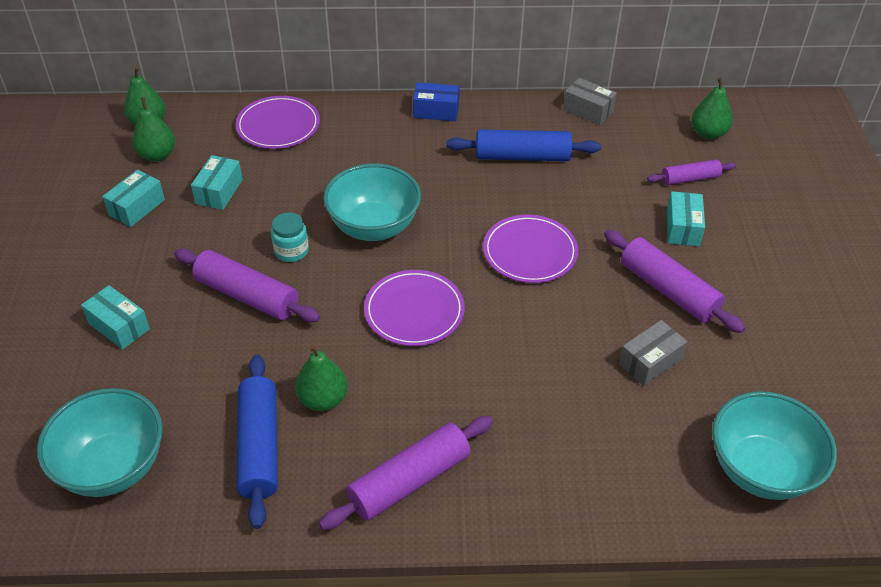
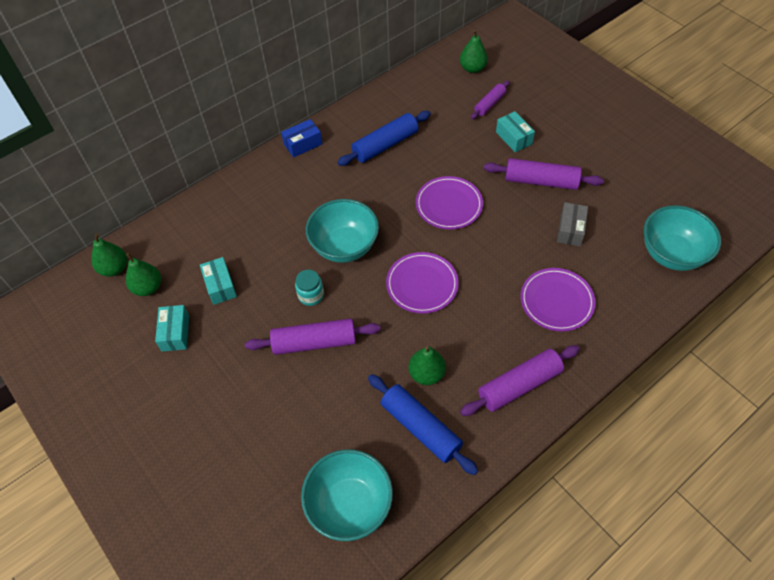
camera: 35 degrees left, 10 degrees up
(119, 326) = (254, 418): turquoise box -> none
(278, 126) = (210, 215): purple plate -> purple plate (556, 301)
(409, 481) = (519, 385): purple rolling pin -> purple rolling pin turned 45 degrees clockwise
(588, 110) = (393, 91): grey box -> none

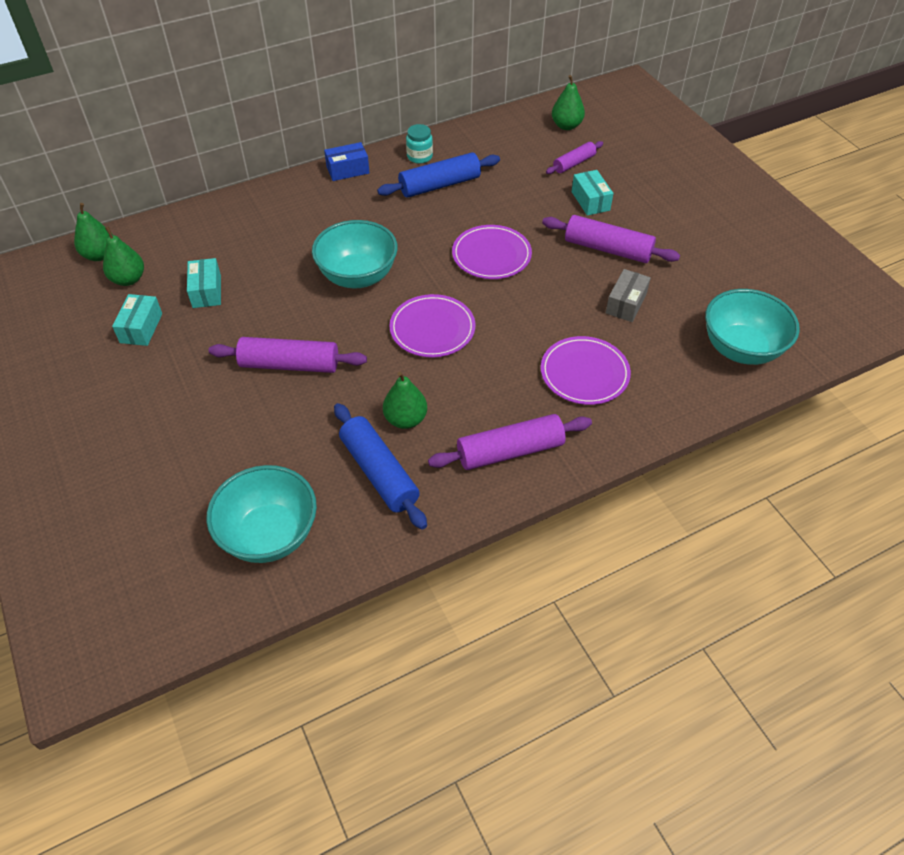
camera: 10 degrees right, 5 degrees down
(311, 295) = (303, 318): turquoise jar -> turquoise jar (419, 156)

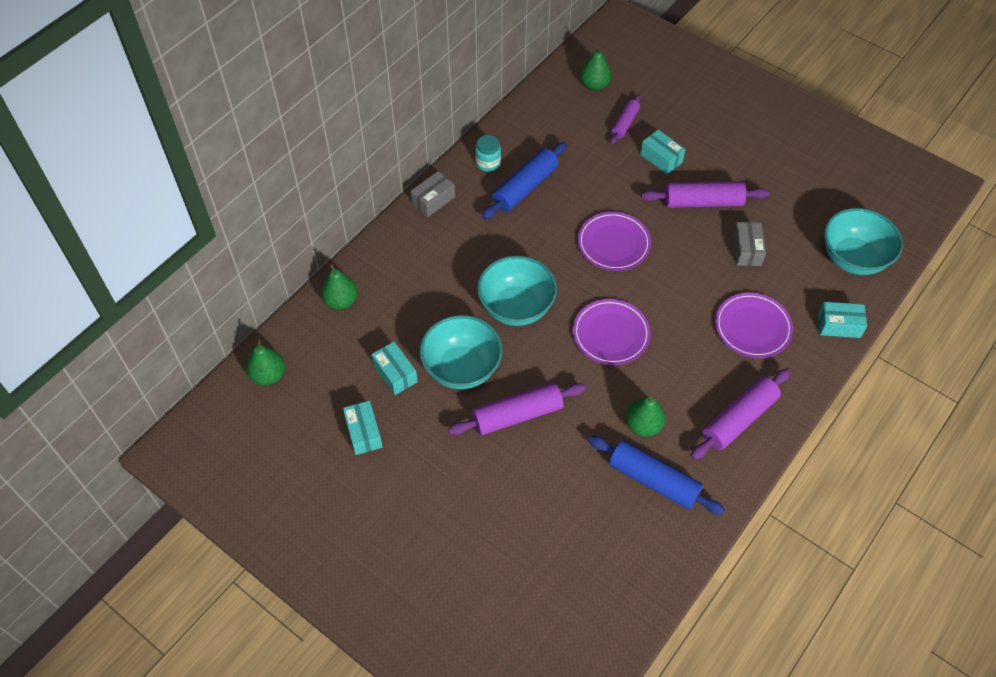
camera: 25 degrees left, 5 degrees up
(128, 279) = (315, 389): green pear -> green pear (341, 301)
(270, 534) = (605, 569): turquoise bowl -> turquoise bowl (462, 368)
(348, 170) = (433, 200): blue box -> grey box
(682, 404) = (839, 325): none -> turquoise box

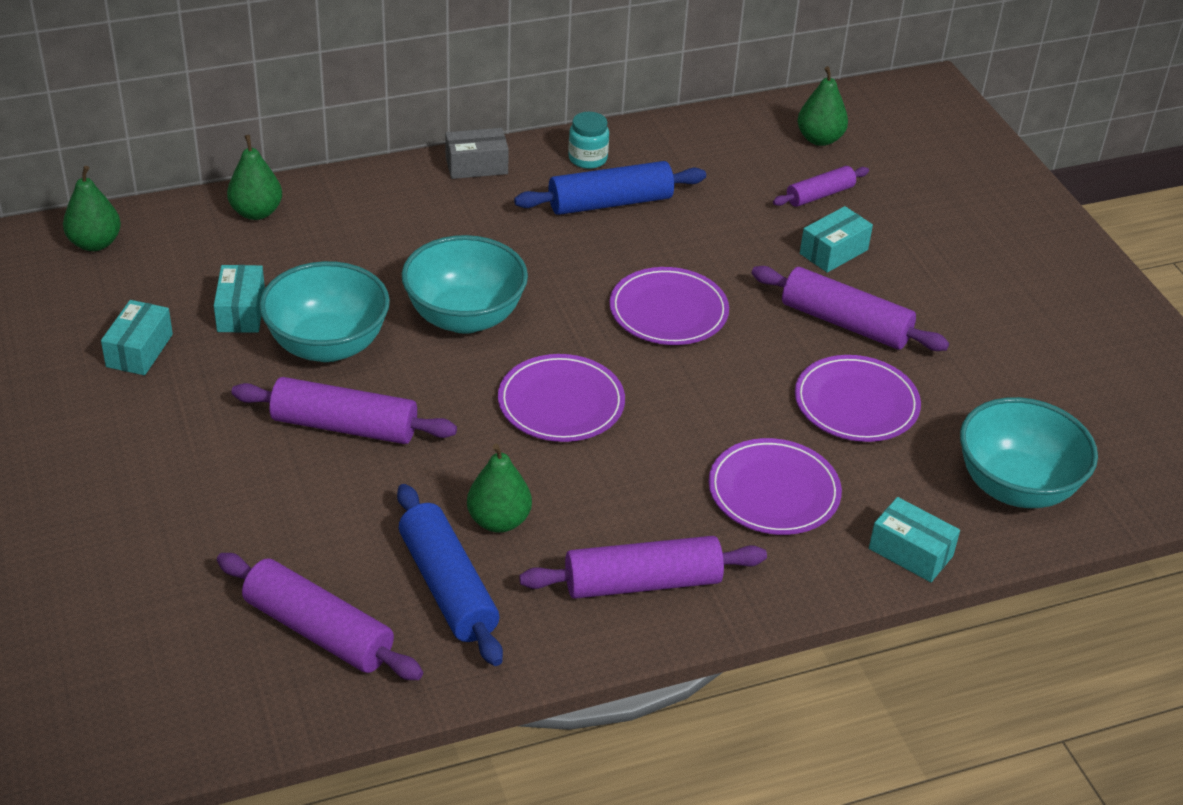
camera: 30 degrees right, 15 degrees down
(615, 547) = (318, 631): none -> purple rolling pin
(661, 158) = (833, 252): turquoise box -> turquoise box turned 60 degrees clockwise
(747, 250) = (856, 403): grey box -> purple plate

